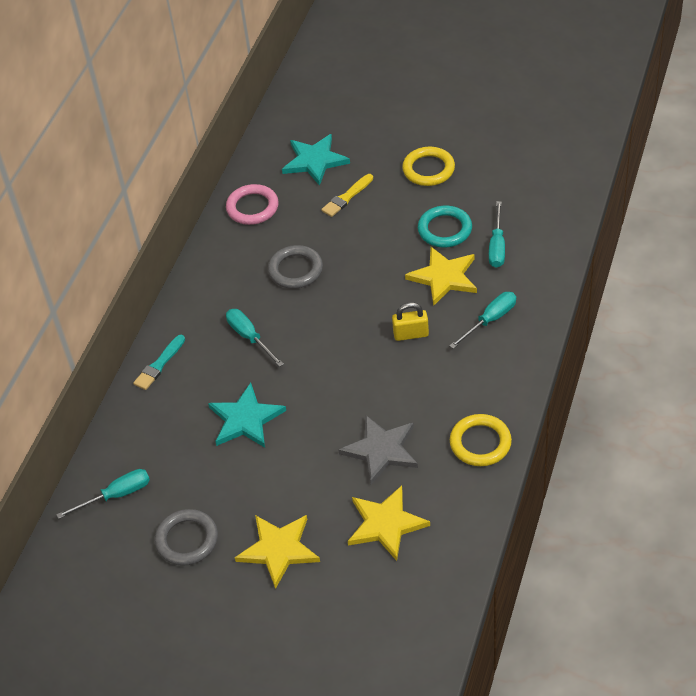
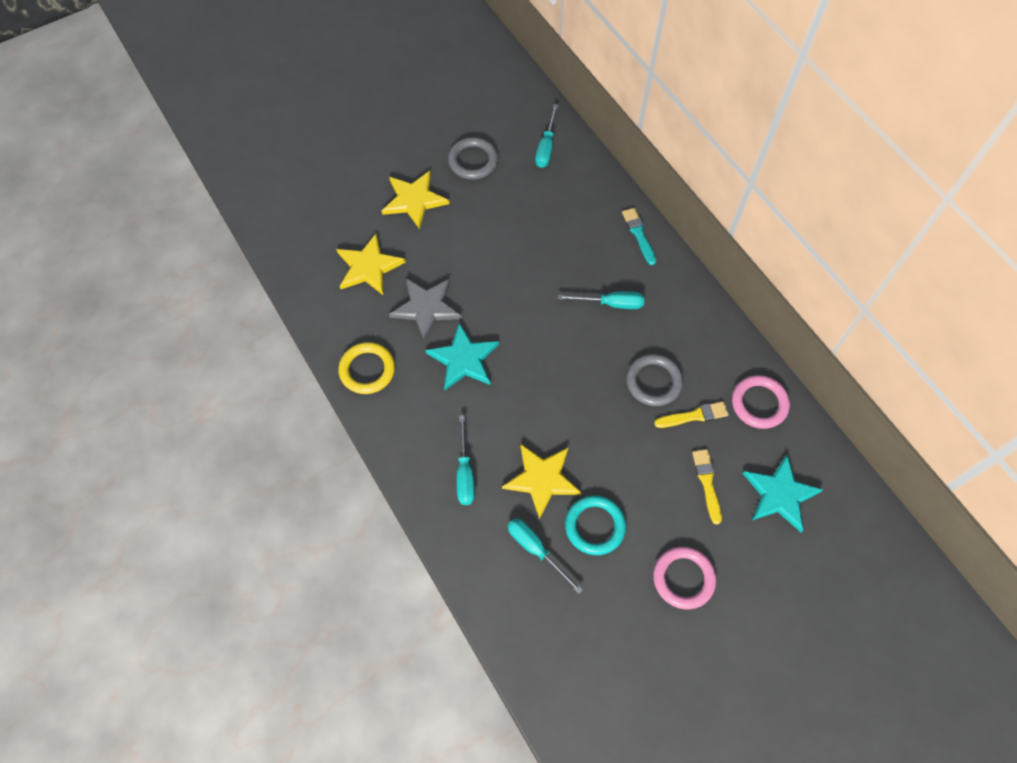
camera: 125 degrees right, 15 degrees up
(245, 419) = (536, 251): turquoise star -> turquoise star (463, 359)
(300, 233) = (694, 416): none -> yellow brush
(411, 334) = (508, 407): yellow padlock -> none
(428, 169) = (683, 578): yellow ring -> pink ring

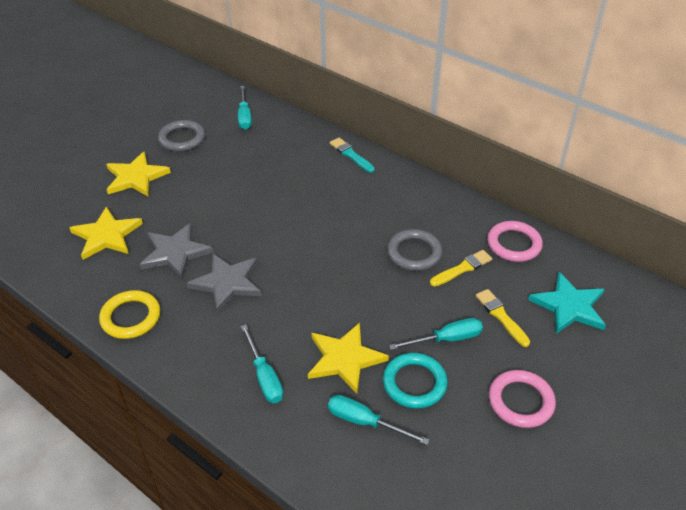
camera: 20 degrees left, 20 degrees down
(463, 359) = (227, 283): turquoise star -> grey star
(611, 303) = (349, 207): turquoise screwdriver -> turquoise screwdriver (446, 339)

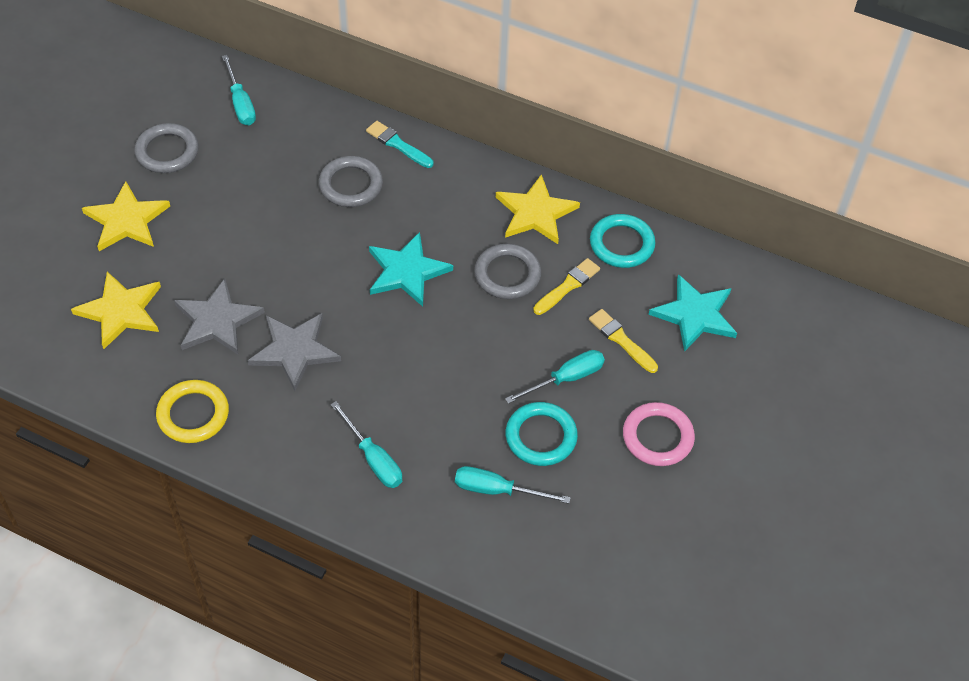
camera: 15 degrees left, 10 degrees up
(308, 176) = (351, 185): none -> grey ring
(333, 239) = (407, 271): none -> turquoise star
(344, 359) = (457, 422): yellow star -> yellow star (535, 213)
(514, 244) = (621, 244): pink ring -> turquoise ring

